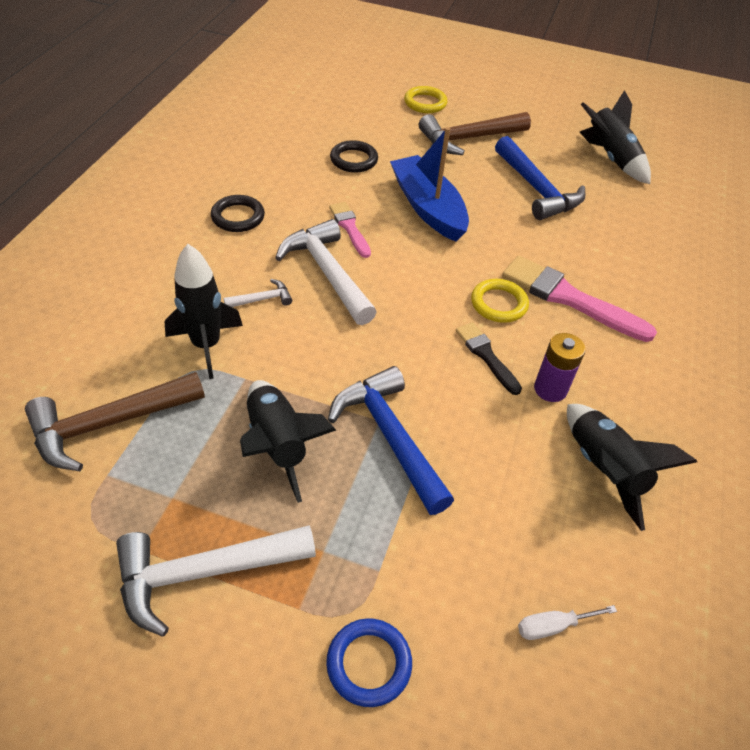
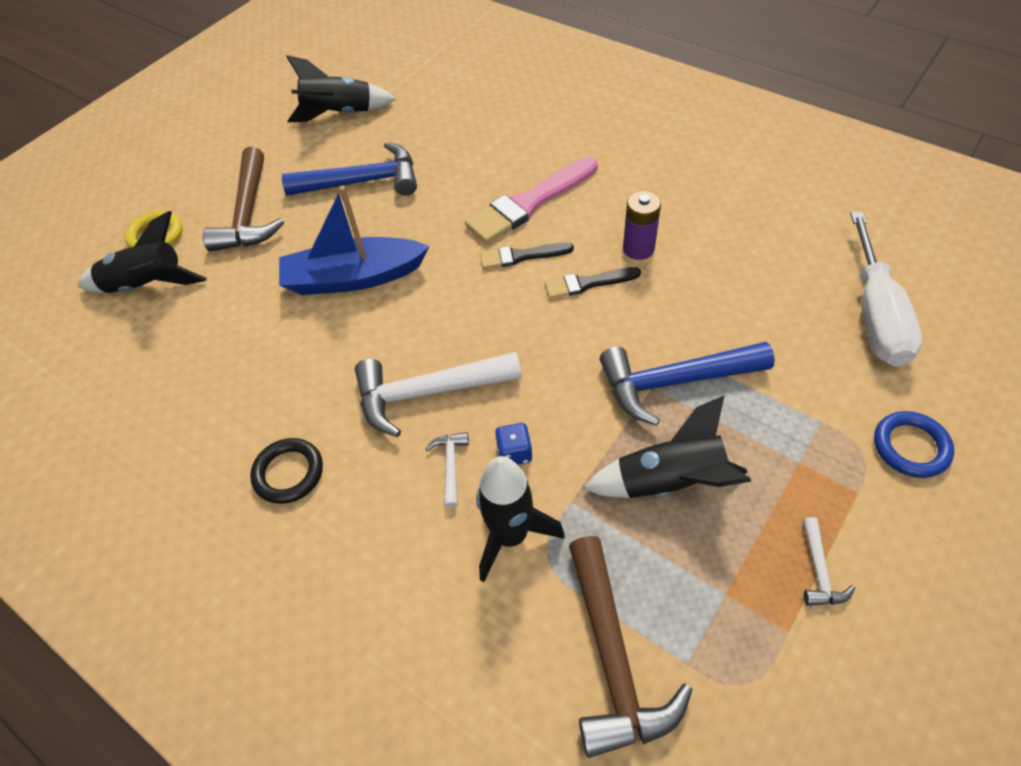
camera: 65 degrees left, 5 degrees up
(203, 573) = (819, 571): white hammer -> white hammer, size x0.46
(283, 335) = (514, 453): none -> blue dice
(349, 228) = (358, 357): pink brush -> none
(354, 160) = (232, 329): black ring -> none
(499, 304) = (521, 256): yellow ring -> black brush
(553, 626) = (875, 314): white screwdriver -> white screwdriver, size x2.35
(604, 470) = (732, 240): black rocket -> black rocket (148, 285)

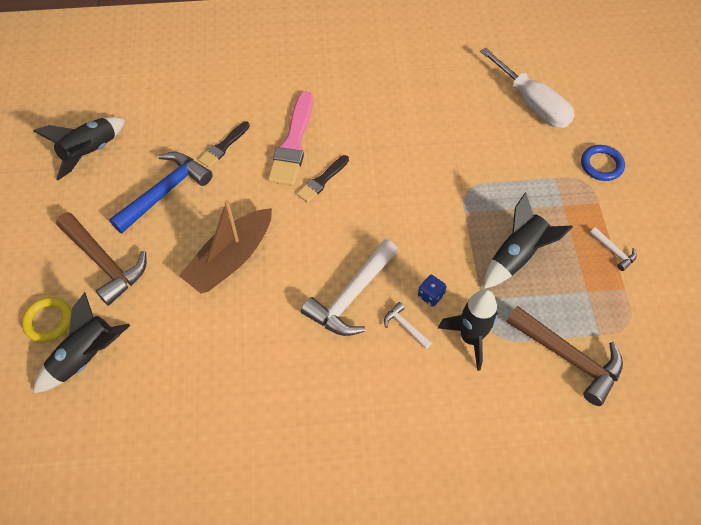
camera: 45 degrees left, 5 degrees up
(288, 473) = (320, 397): black ring -> none
(353, 278) = (231, 259): blue boat -> brown boat
(587, 283) = (376, 174): black brush -> black brush (223, 146)
(638, 249) = (384, 136): purple battery -> none
(674, 382) = (472, 202): blue hammer -> none

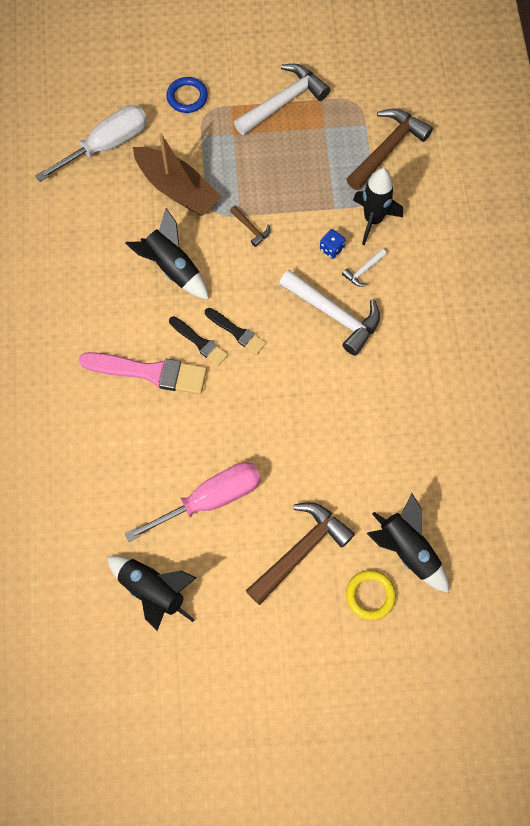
camera: 90 degrees left, 10 degrees up
(165, 191) = (211, 499): blue hammer -> pink screwdriver
(223, 146) = (150, 444): black brush -> black brush (237, 332)
(231, 259) = (295, 425): brown boat -> brown boat (177, 189)
(450, 221) = (251, 228): none -> brown hammer
(517, 256) = (289, 176): black rocket -> black rocket (172, 268)
(614, 252) = (284, 101): white hammer -> white hammer, size x2.18

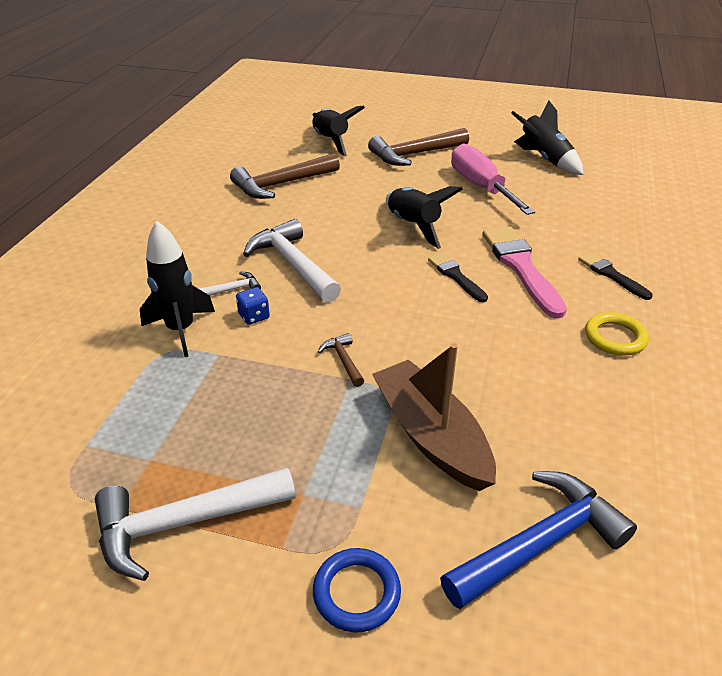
camera: 160 degrees left, 30 degrees down
(107, 145) = (540, 543): white screwdriver -> blue hammer
(149, 372) = (521, 267): pink brush -> pink brush turned 45 degrees clockwise
(172, 268) = (468, 345): black rocket -> black rocket (413, 226)
(211, 499) = (481, 187): pink screwdriver -> pink screwdriver turned 75 degrees clockwise
(237, 332) = (409, 275): black brush -> black brush (611, 275)
(370, 595) = (373, 131): yellow ring -> yellow ring (615, 337)
(388, 148) = (86, 402): brown hammer -> brown hammer (281, 184)

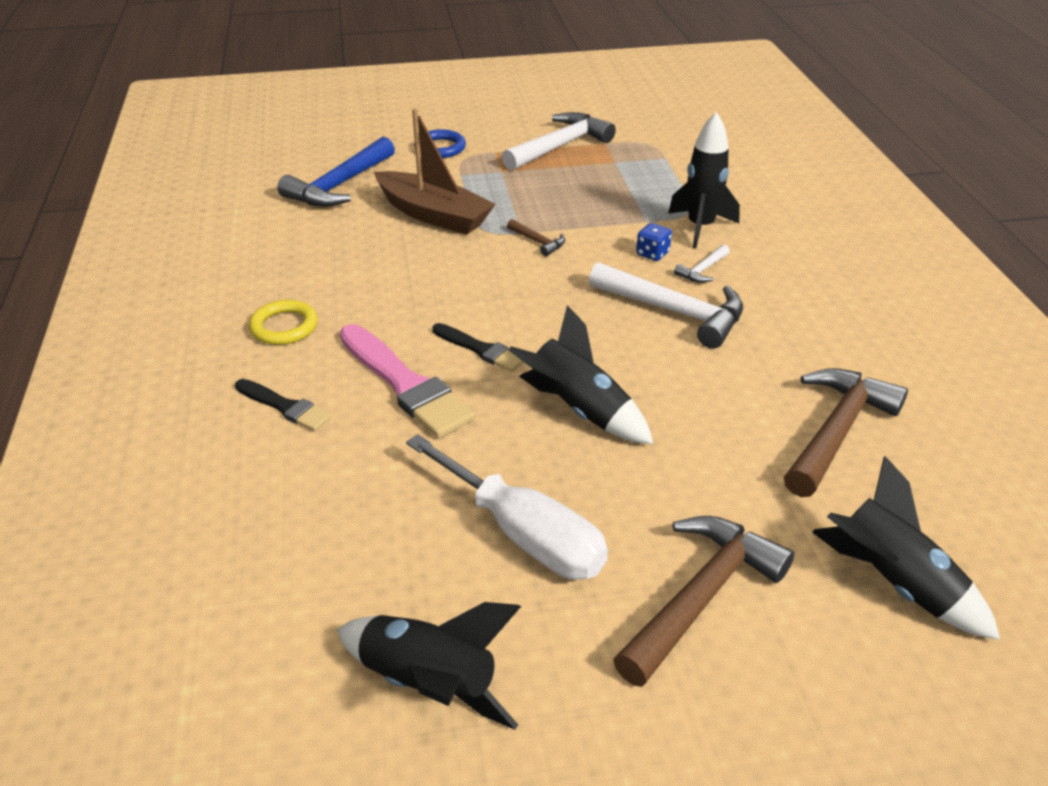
camera: 155 degrees right, 0 degrees up
(481, 187) = (523, 534): pink screwdriver -> white screwdriver

